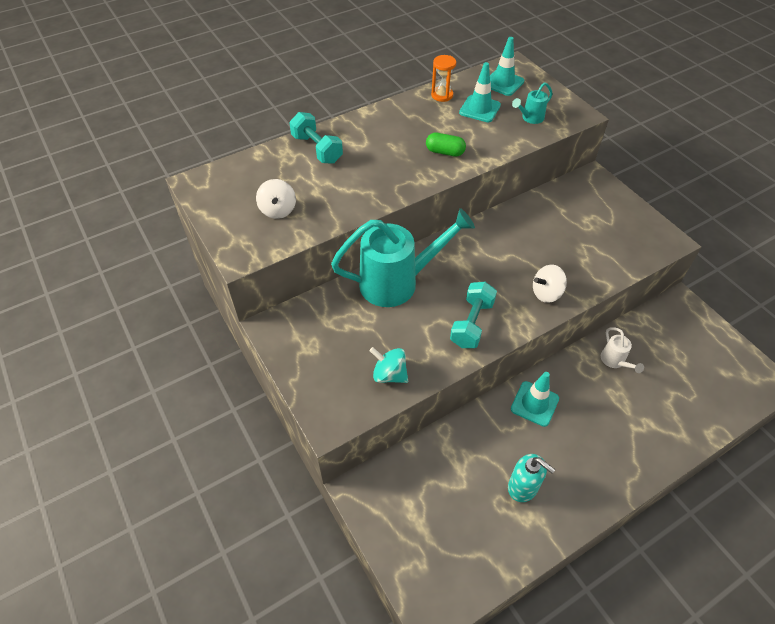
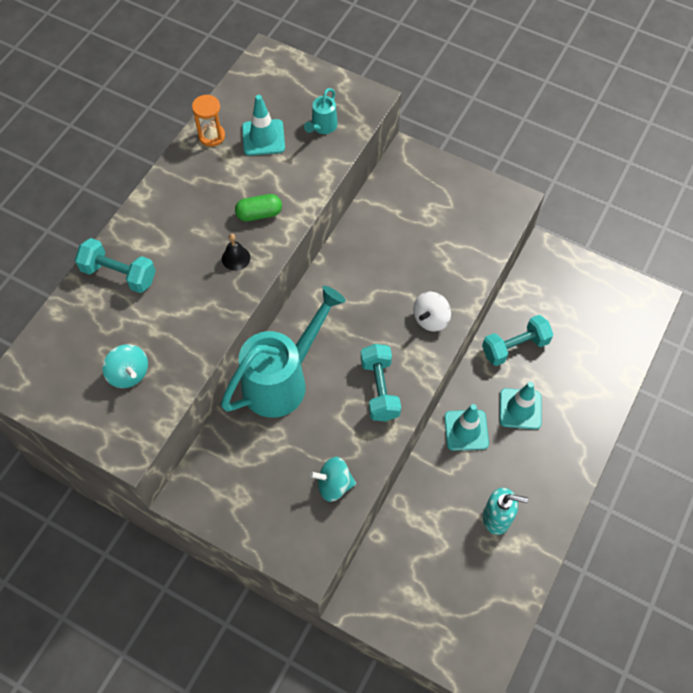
camera: 30 degrees left, 10 degrees up
(278, 210) = (129, 374): white spinning top -> turquoise spinning top
(408, 172) = (236, 258): none -> black bell
(503, 83) = (268, 89): turquoise traffic cone -> turquoise traffic cone (520, 409)
(614, 361) = (515, 347): white watering can -> turquoise dumbbell

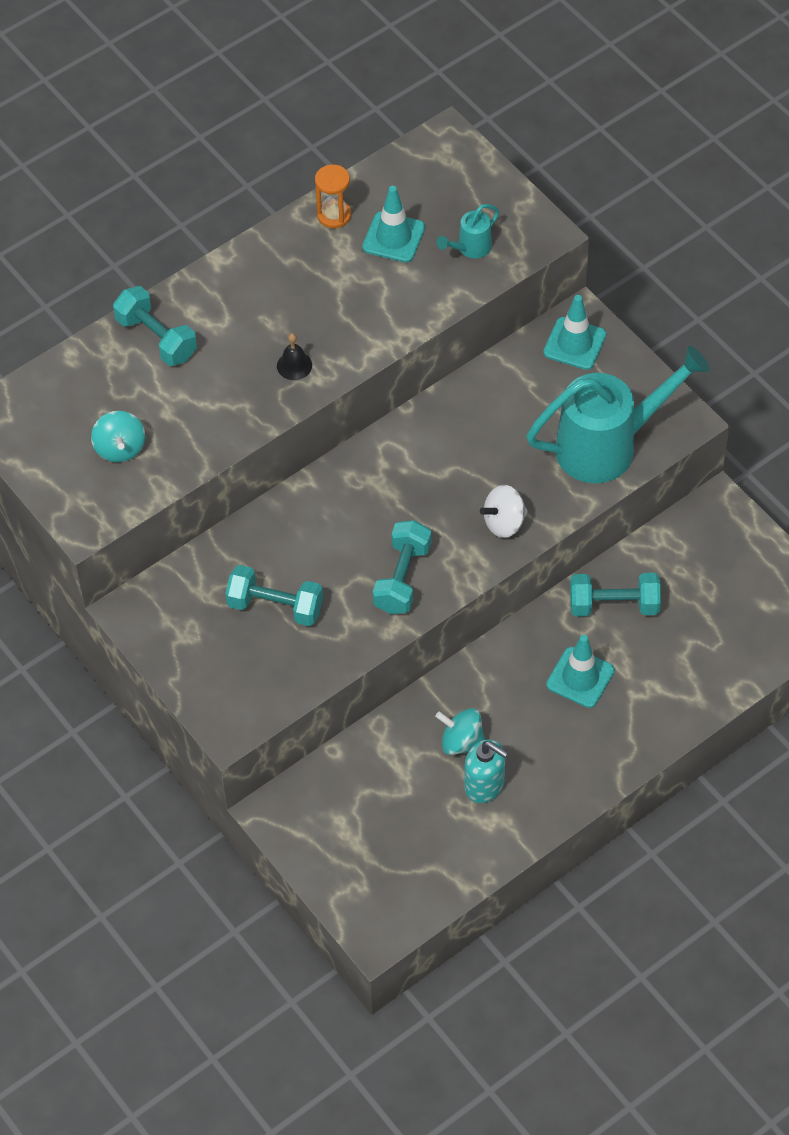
camera: 25 degrees right, 5 degrees down
(259, 214) = (345, 325): green capsule -> none
(281, 380) = (294, 528): turquoise watering can -> turquoise watering can (607, 446)
(296, 449) = (275, 606): none -> turquoise dumbbell
(334, 485) = (298, 659): turquoise spinning top -> turquoise spinning top (461, 742)
(466, 430) = (500, 677): turquoise traffic cone -> turquoise traffic cone (574, 344)

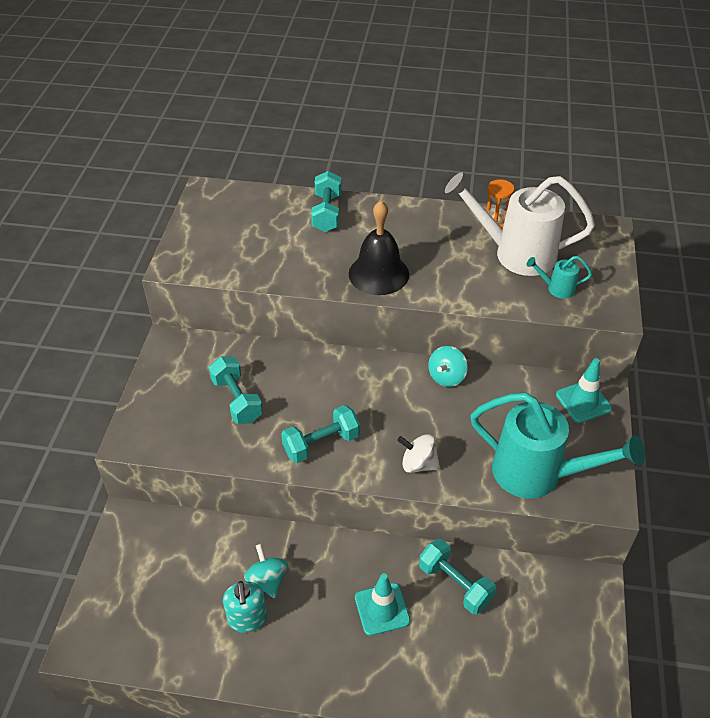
camera: 45 degrees right, 10 degrees down
(120, 448) = (239, 246): turquoise spinning top -> turquoise spinning top (446, 377)
(294, 365) = (378, 274): black bell -> black bell, size x2.24
(393, 237) = (516, 254): turquoise traffic cone -> white watering can

